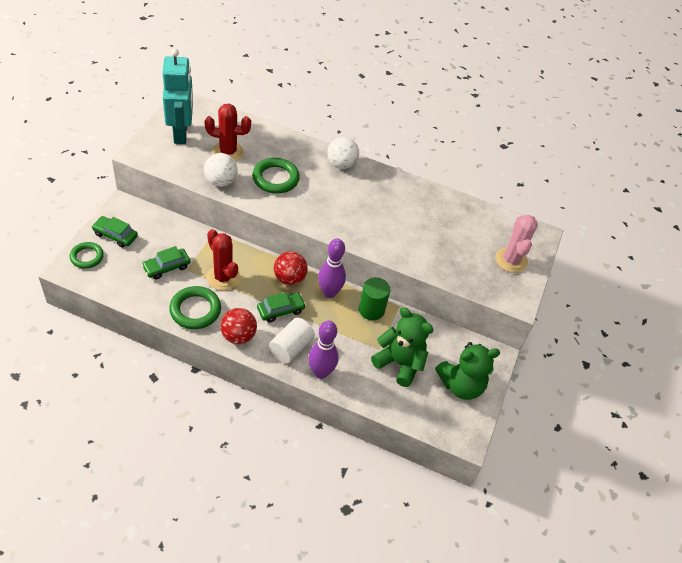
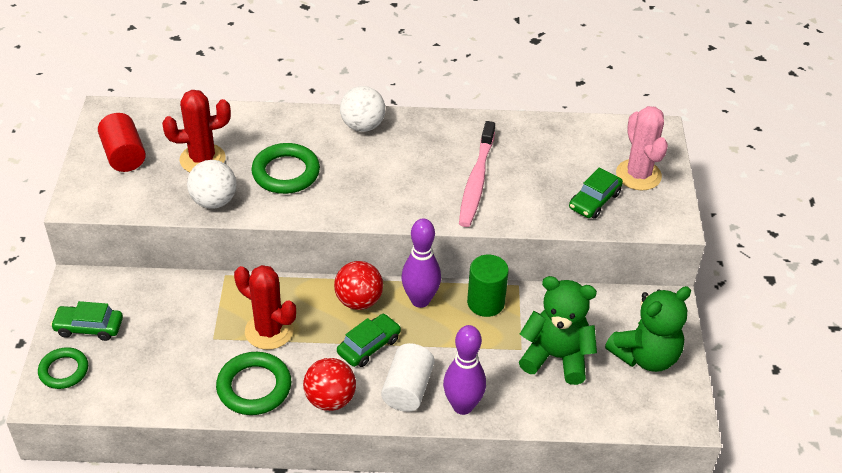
camera: 15 degrees left, 5 degrees down
(166, 267) = (184, 345): green car -> green car (594, 200)
(181, 133) = (124, 155): turquoise robot -> red cylinder
(397, 226) = (476, 180): none -> pink toothbrush

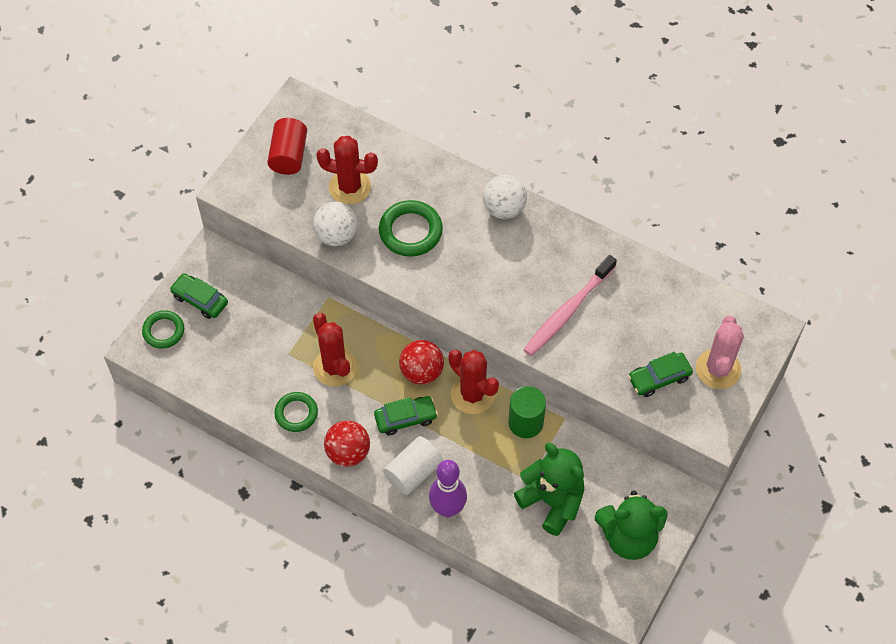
camera: 30 degrees right, 15 degrees up
(254, 387) = (296, 413): green ring -> green ring, size x0.66
(420, 300) = (472, 394): purple bowling pin -> red cactus

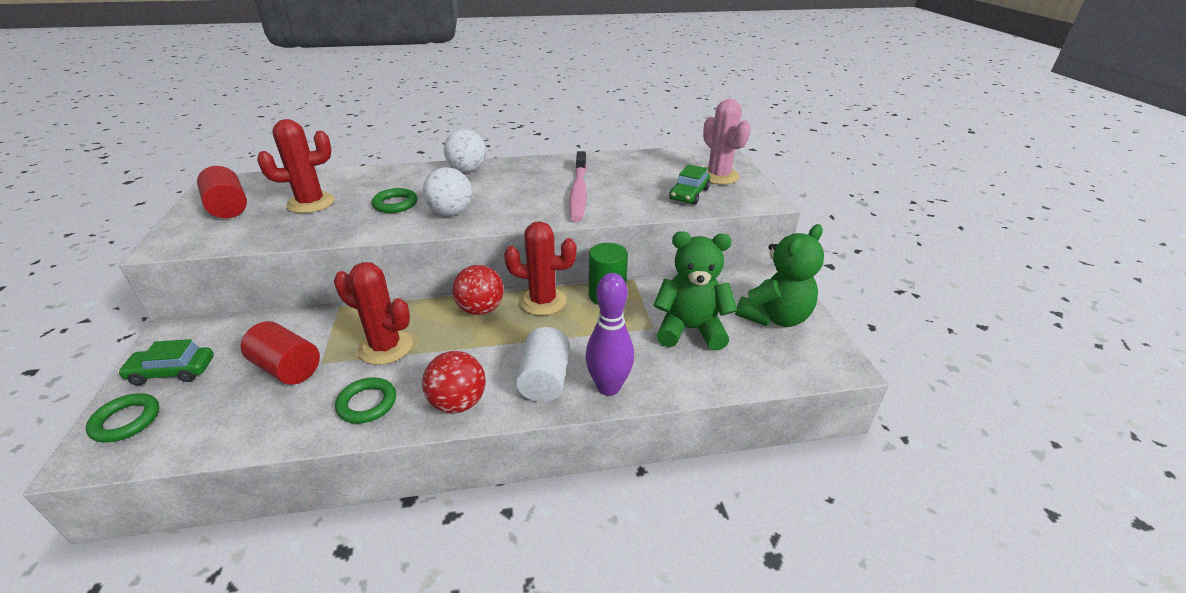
camera: 40 degrees left, 25 degrees down
(266, 345) = (287, 368): none -> red cylinder
(336, 235) = (319, 230): white ball -> white ball (450, 213)
(405, 418) = (496, 346): green car -> none
(410, 231) = (395, 204): green ring -> green ring, size x0.66

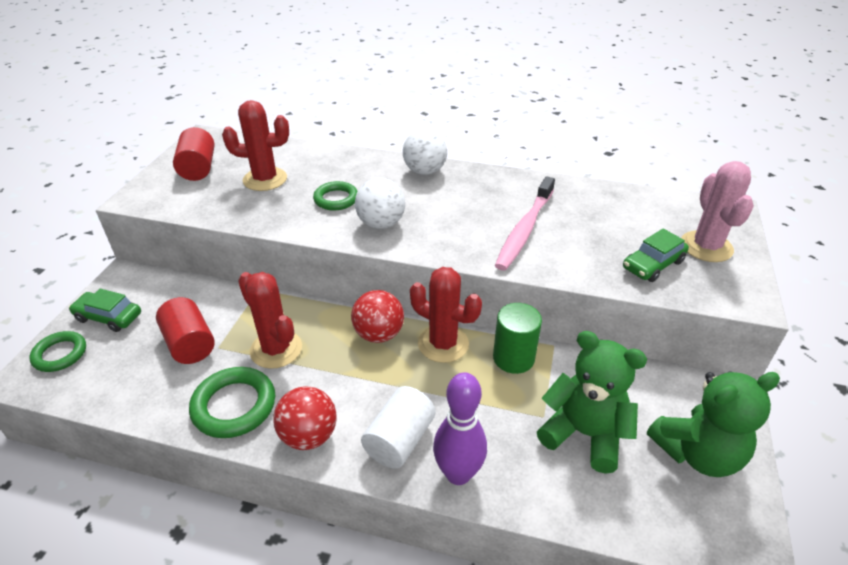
camera: 25 degrees right, 5 degrees up
(367, 403) = (234, 406): green ring -> green ring, size x1.50

